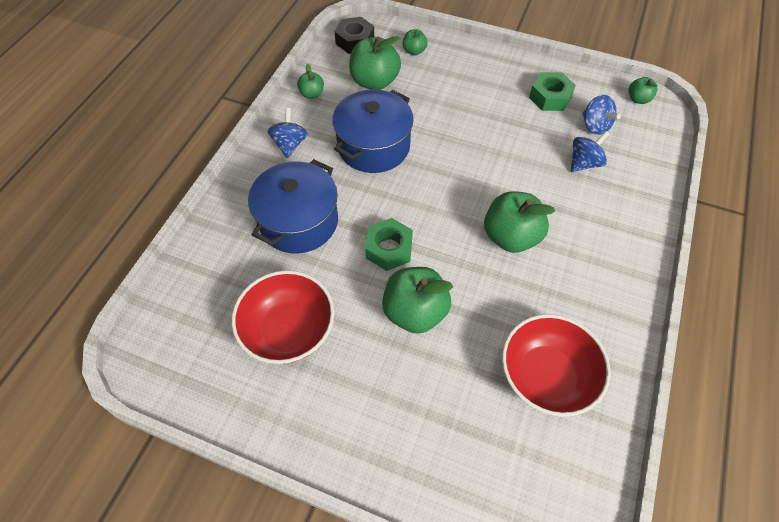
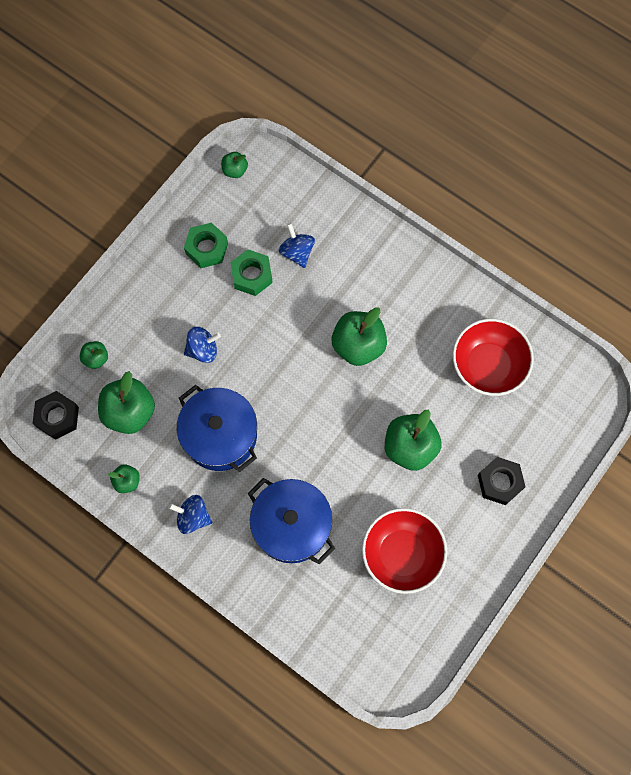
camera: 75 degrees left, 15 degrees up
(389, 249) = (343, 452): green nut -> green nut (252, 275)
(402, 423) = (499, 482): none -> black nut
(595, 126) = (256, 224): blue spinning top -> blue spinning top (203, 349)

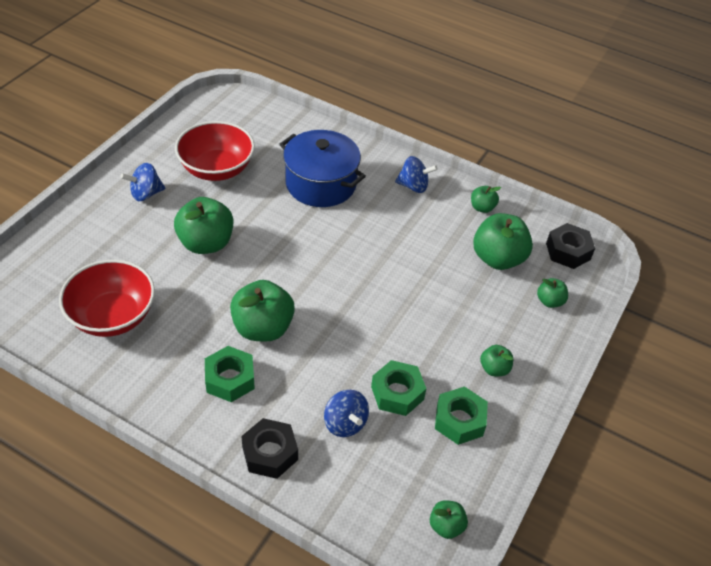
camera: 170 degrees right, 25 degrees down
(166, 292) = (494, 369): none -> green apple
(203, 349) = (437, 315): blue spinning top -> blue spinning top (146, 194)
(220, 435) = (401, 244): blue pot -> none
(386, 297) = (230, 379): none -> green nut
(499, 482) = (116, 220): black nut -> black nut (270, 453)

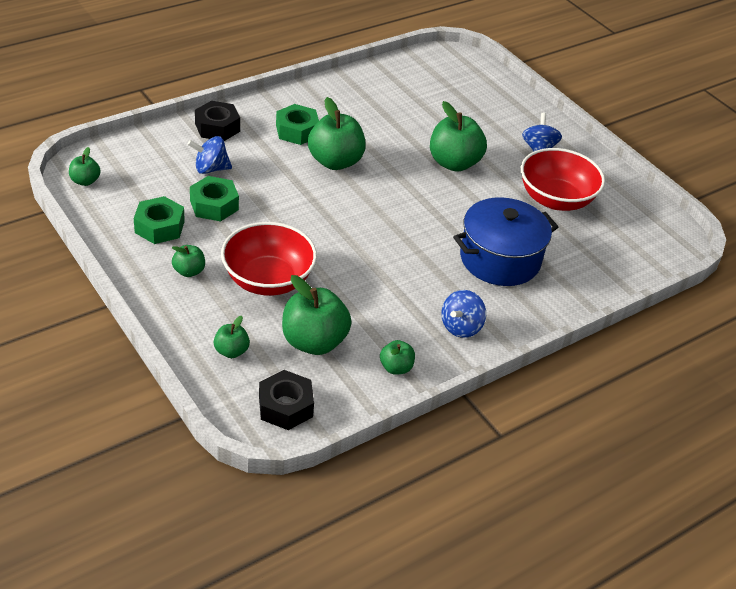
camera: 115 degrees right, 5 degrees down
(113, 316) = (399, 98): red bowl -> red bowl (268, 280)

